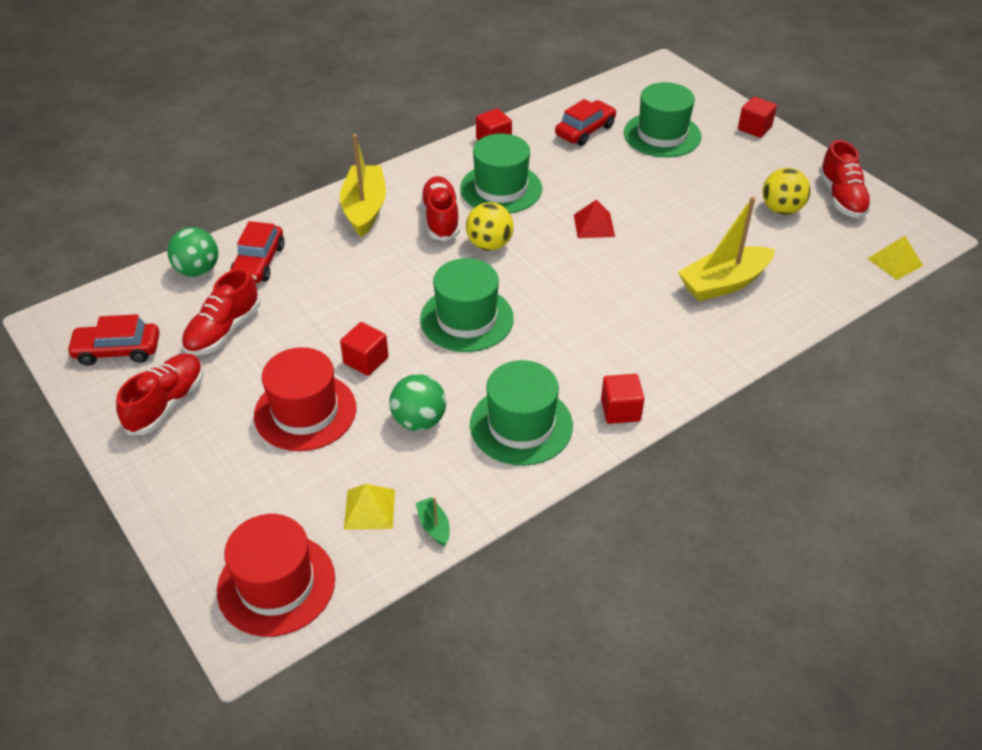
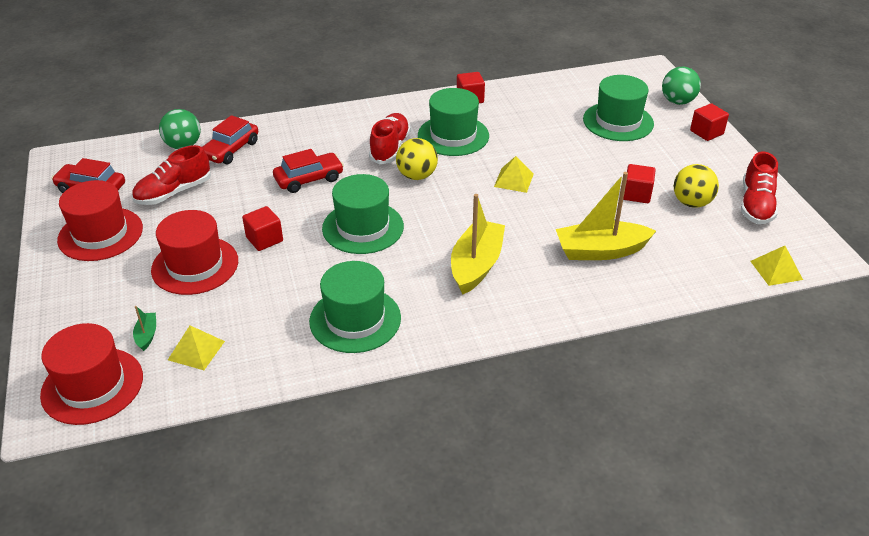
camera: 20 degrees right, 5 degrees down
(166, 403) = (100, 234): red shoe -> red hat
(365, 209) = (335, 128): yellow boat -> yellow boat (476, 265)
(419, 421) = (276, 294): green ball -> green ball (677, 101)
(434, 526) = (237, 377): green boat -> green boat (147, 335)
(585, 131) = (552, 105): red car -> red car (309, 179)
(594, 225) = (514, 180): red pyramid -> yellow pyramid
(620, 410) = (445, 330): red cube -> red cube (636, 194)

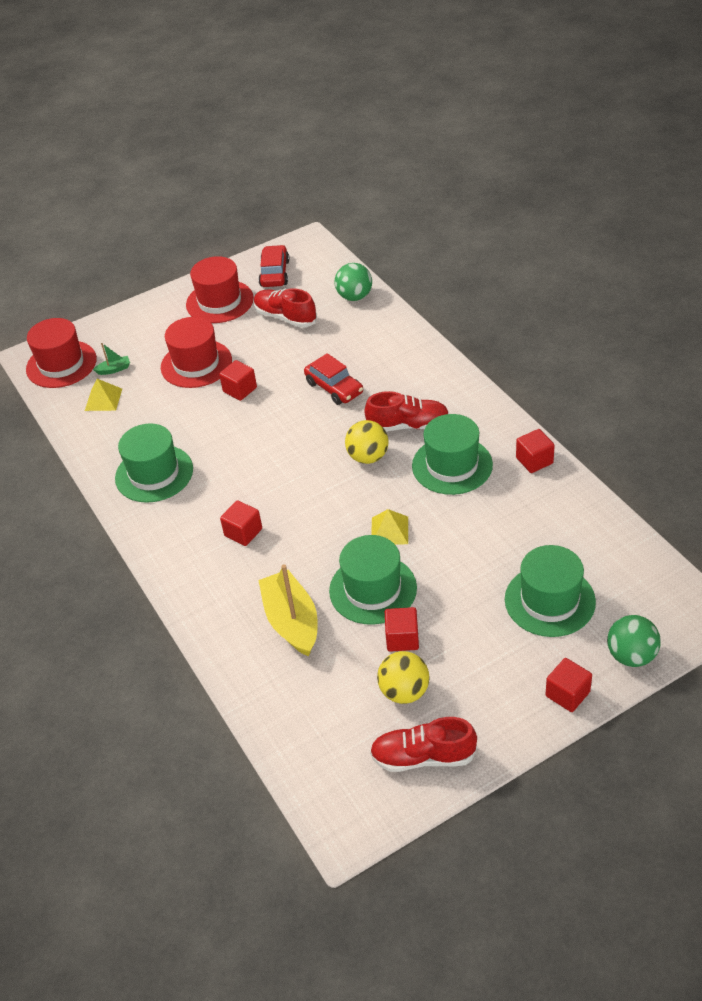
camera: 80 degrees right, 5 degrees up
(231, 150) = (360, 326): red car -> none
(363, 227) = (275, 443): green hat -> green hat (373, 589)
(476, 265) = (243, 532): yellow boat -> red cube
(776, 270) = (303, 781): yellow pyramid -> none

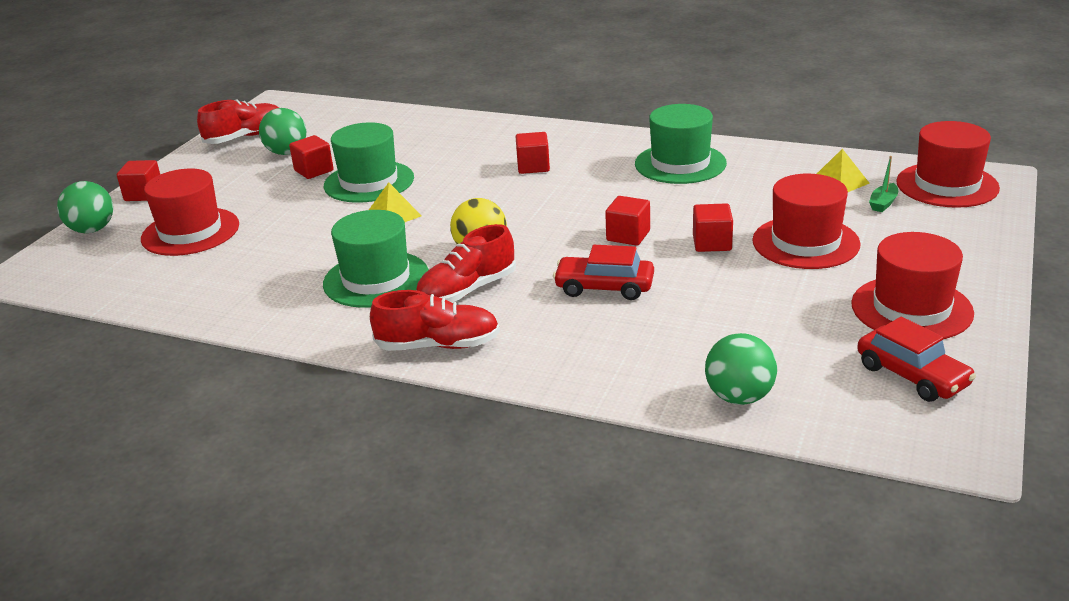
camera: 140 degrees right, 15 degrees down
(285, 317) = (790, 329): red shoe -> red shoe (438, 345)
(292, 621) = (419, 147): yellow boat -> none
(404, 691) = (286, 152): yellow ball -> green ball
(534, 460) = (278, 319): red cube -> red cube (628, 236)
(549, 600) = (190, 232): green hat -> red hat

